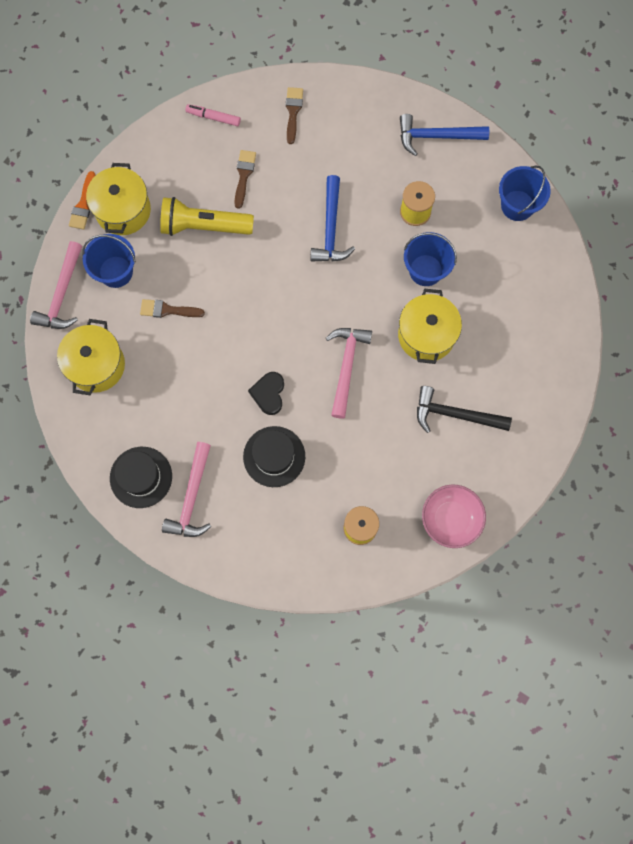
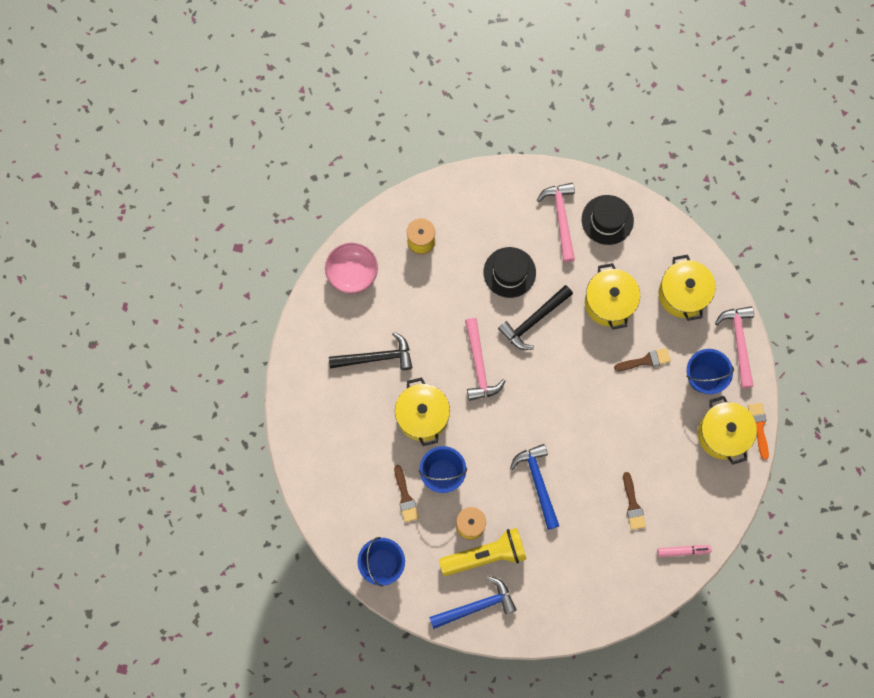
camera: 160 degrees right, 0 degrees up
(179, 384) = (609, 302): none -> yellow pot
(204, 226) = (647, 445): yellow flashlight -> yellow flashlight (485, 555)
(268, 394) = (534, 320): black heart -> black hammer
(293, 112) = (614, 583): brown brush -> brown brush (405, 497)

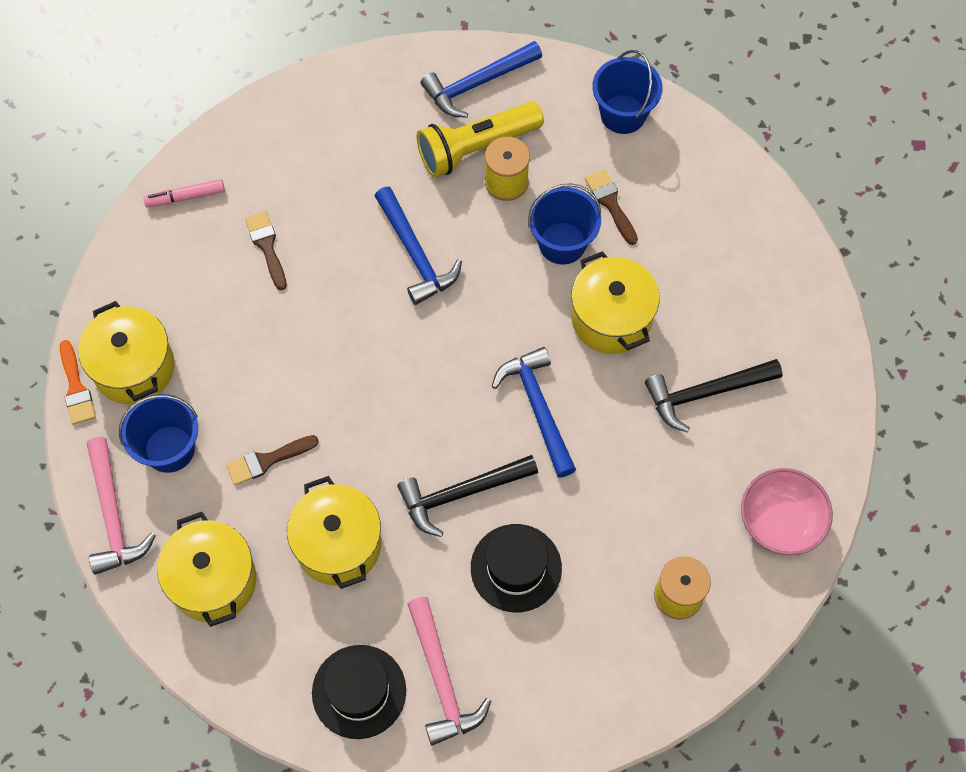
camera: 170 degrees right, 10 degrees down
(479, 365) = (537, 408): pink hammer -> blue hammer
(534, 320) = (461, 494): black hammer -> black hammer turned 150 degrees counterclockwise

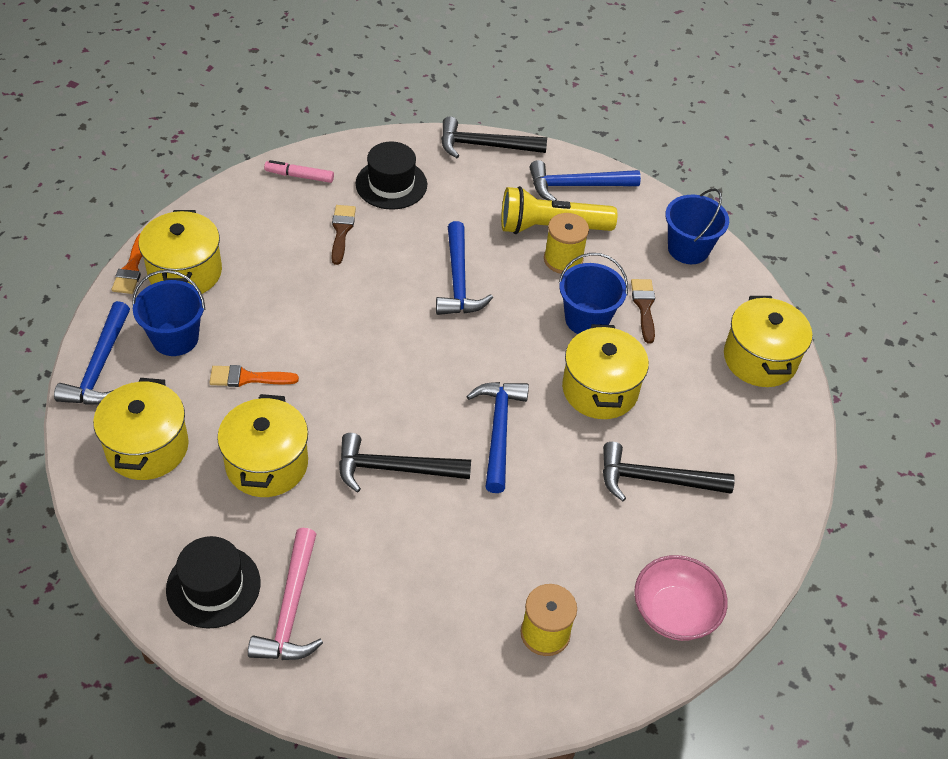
camera: 20 degrees right, 15 degrees down
(113, 515) = (100, 367): pink hammer -> blue hammer
(267, 460) = (248, 378): brown brush -> orange brush
(359, 73) = (485, 146): none -> black hammer
(516, 568) = (409, 547): black hat -> black hat (391, 184)
(745, 215) = (760, 359): none -> yellow pot

